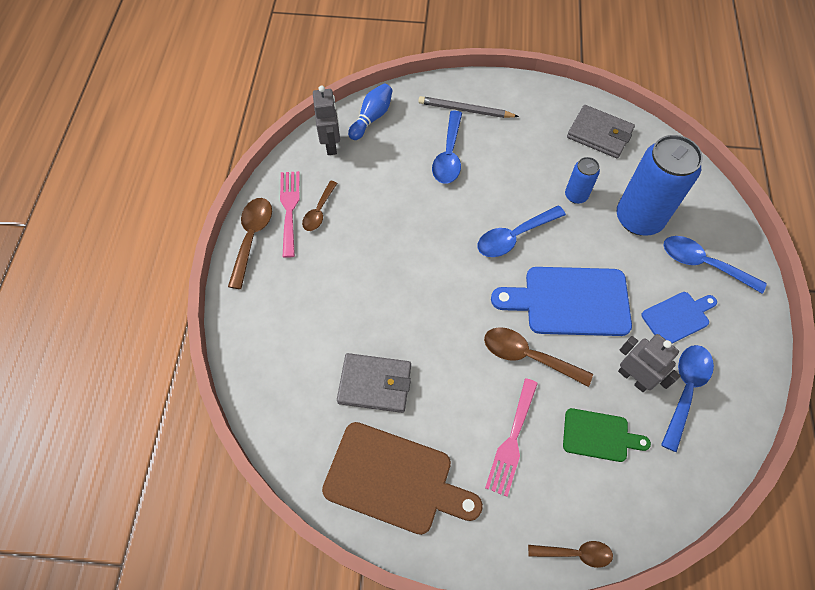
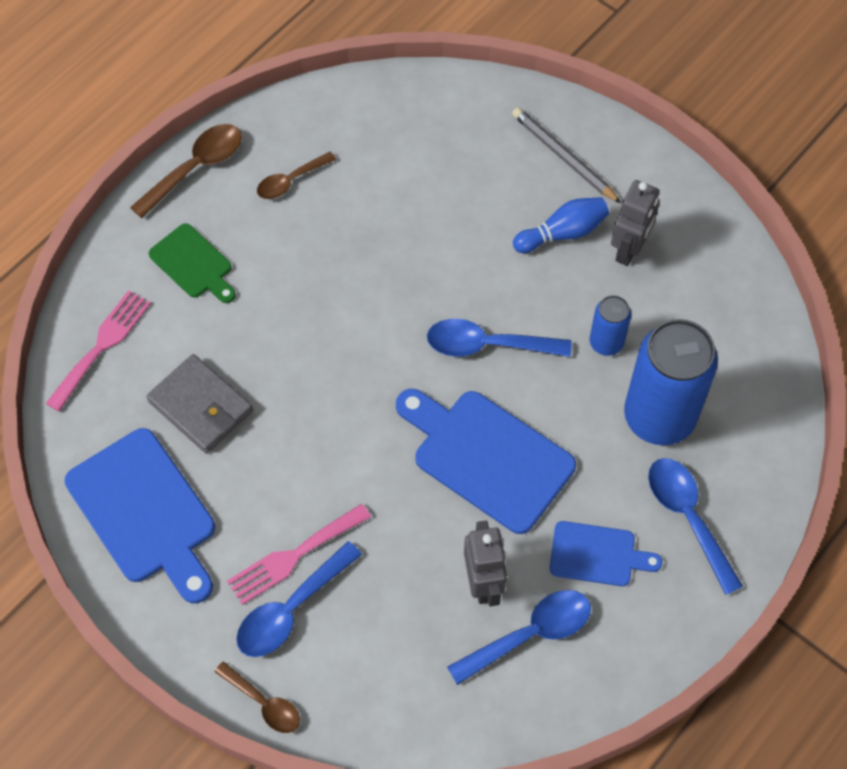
camera: 35 degrees right, 0 degrees up
(289, 209) = (260, 158): pink fork -> pink fork (102, 346)
(331, 144) = (367, 108): grey robot -> grey robot (629, 249)
(372, 118) = (441, 102): blue bowling pin -> blue bowling pin (563, 233)
(394, 479) = (145, 512): brown cutting board -> blue cutting board
(449, 155) = (494, 202): blue spoon -> blue spoon (291, 609)
(528, 356) = (386, 484): brown spoon -> none
(599, 134) = (707, 286): grey wallet -> none
(599, 435) = (390, 614): green cutting board -> green cutting board (193, 264)

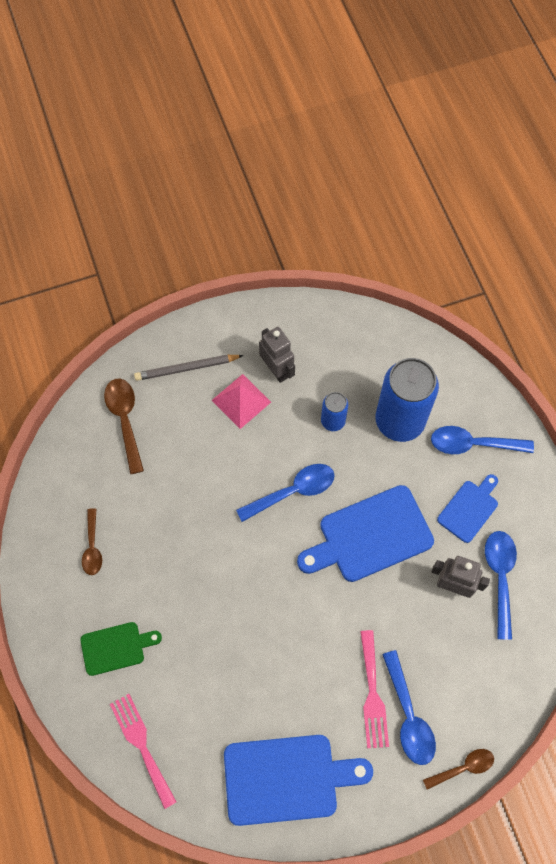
camera: 60 degrees left, 5 degrees up
(195, 168) = (39, 606): brown spoon -> brown spoon (125, 420)
(201, 406) = (229, 699): grey wallet -> none
(487, 345) = (293, 491): blue spoon -> blue spoon turned 150 degrees counterclockwise
(563, 233) = (241, 401): blue bowling pin -> pink pyramid

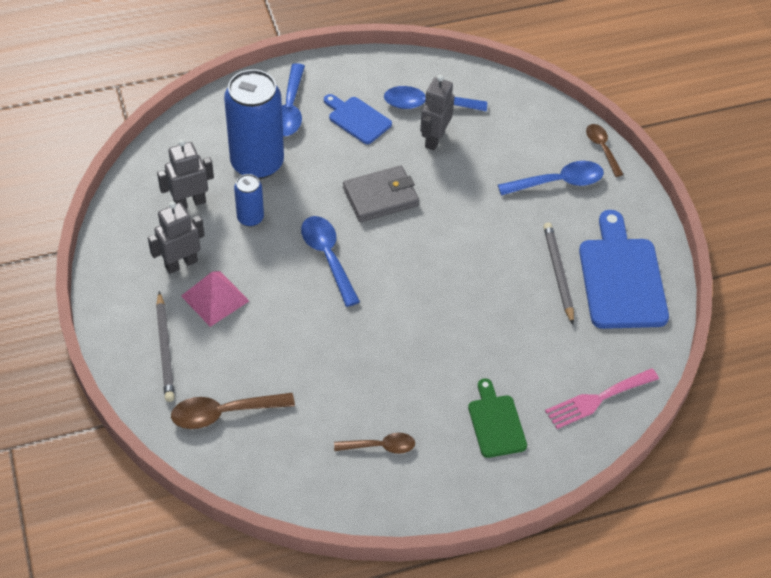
camera: 90 degrees left, 15 degrees down
(288, 712) = (558, 273): none -> grey pencil
(346, 369) = (189, 203): none -> grey robot
(370, 536) = (380, 197): blue cutting board -> grey wallet
(372, 694) = (539, 207): pink fork -> none

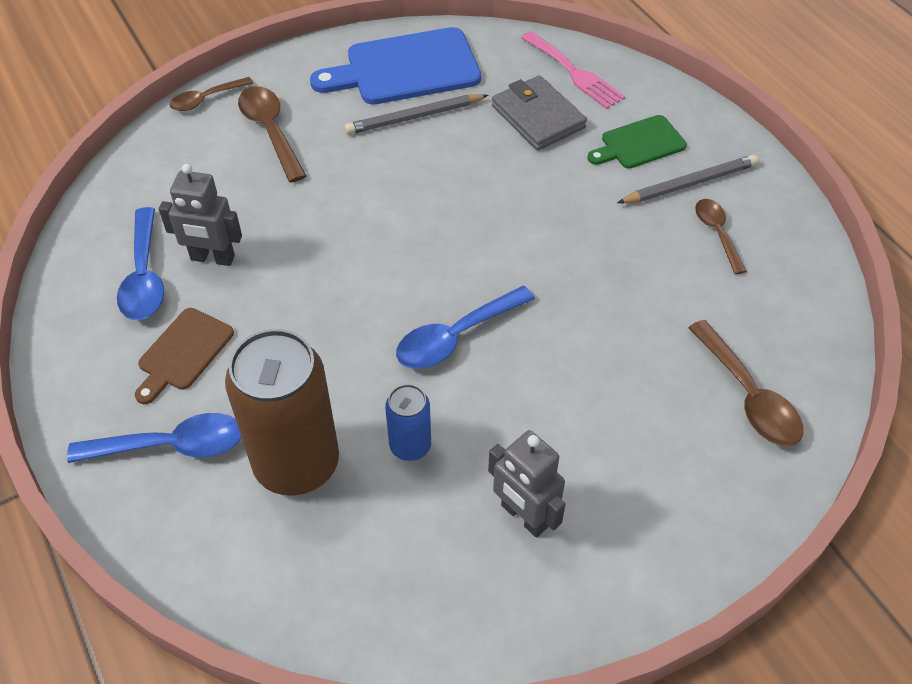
camera: 100 degrees left, 0 degrees up
(165, 349) = (682, 493): grey pencil -> grey pencil (690, 183)
(189, 203) = (400, 538): grey robot -> none
(215, 298) = (571, 454): pink pyramid -> none
(257, 163) = (296, 463): blue can -> brown can
(357, 119) = (183, 353): blue cutting board -> brown cutting board
(380, 197) = (332, 299): grey wallet -> grey wallet (537, 117)
(558, 182) = (270, 131): blue spoon -> brown spoon

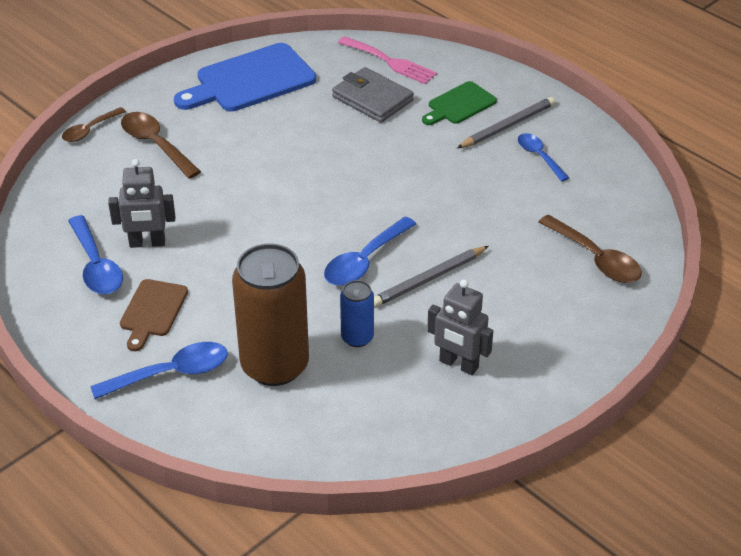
camera: 15 degrees left, 10 degrees down
(414, 117) = (272, 115): grey pencil -> grey pencil (429, 279)
(717, 233) = (539, 156): brown spoon -> blue spoon

